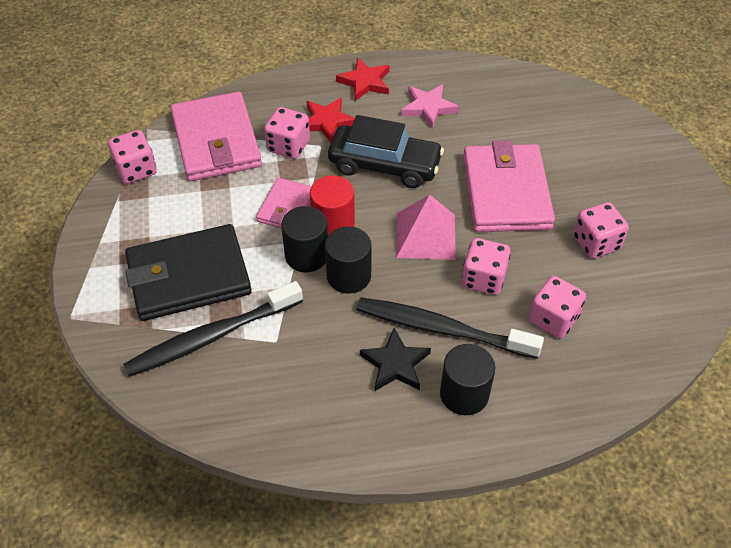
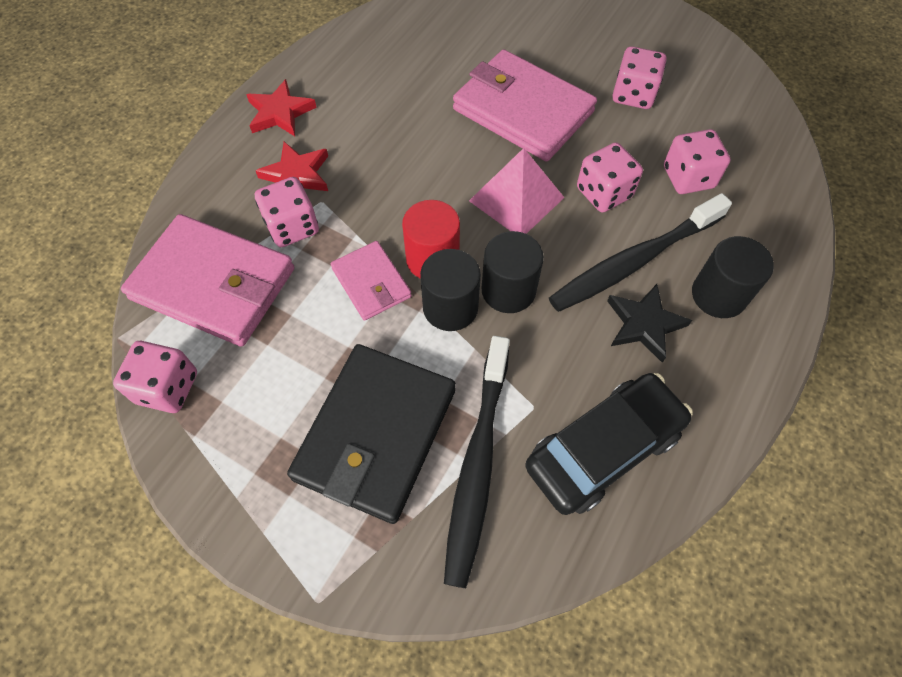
camera: 50 degrees left, 10 degrees up
(384, 165) = (401, 170): black car -> black car (603, 449)
(428, 107) = (366, 92): pink star -> none

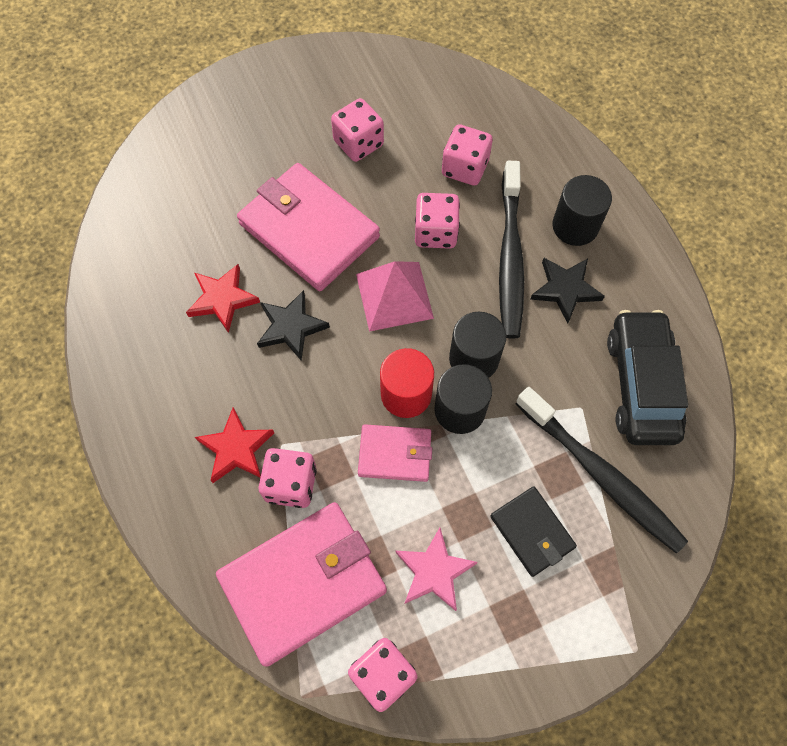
camera: 55 degrees left, 5 degrees up
(280, 113) = (149, 421): red star -> red star (222, 299)
(284, 374) = (434, 571): none -> pink star
(375, 434) = (532, 532): black wallet -> black wallet, size x0.54
(427, 148) = (291, 327): none -> black star
(523, 110) = (309, 230): pink wallet -> pink wallet turned 60 degrees clockwise

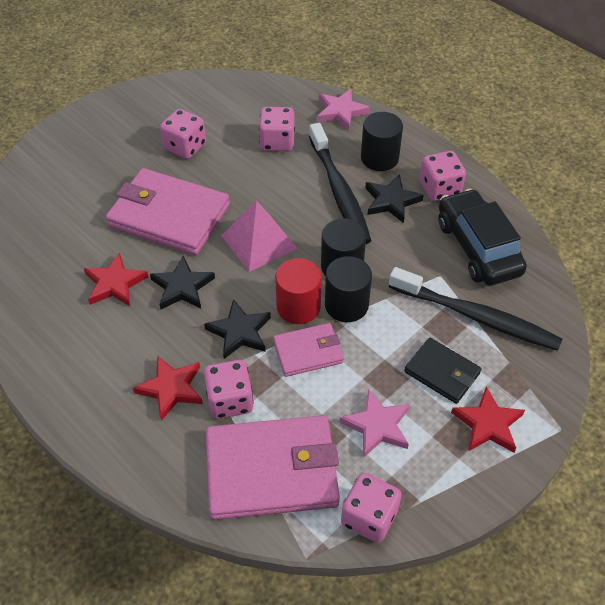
camera: 20 degrees left, 15 degrees down
(303, 583) = (272, 471): pink wallet -> pink wallet turned 45 degrees clockwise
(331, 404) = (239, 332): none -> black star
(435, 232) = (273, 190): pink dice -> pink dice (439, 189)
(555, 147) = (341, 112): none -> pink star
(556, 614) = (488, 424): none -> red star

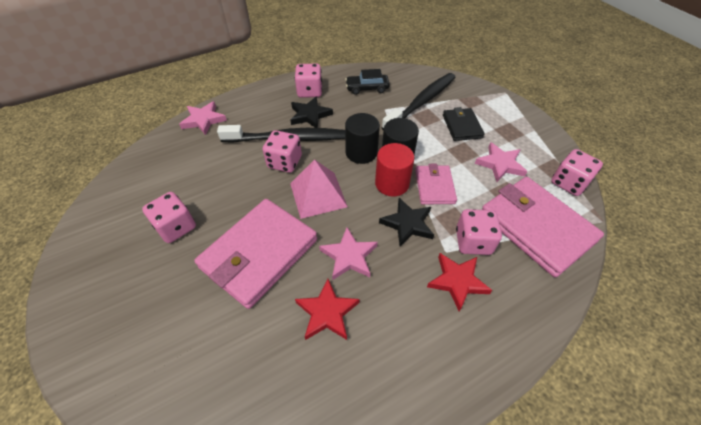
camera: 75 degrees left, 0 degrees up
(182, 287) = (349, 256): black star -> pink star
(272, 471) = (536, 227): pink wallet -> pink wallet turned 45 degrees counterclockwise
(277, 142) = (212, 162): pink dice -> pink dice (284, 162)
(379, 158) = (265, 111): black cylinder -> none
(442, 372) = (462, 126): black wallet -> black wallet turned 60 degrees counterclockwise
(477, 247) = (367, 88): black car -> black car, size x0.57
(488, 424) = (501, 117): red star -> none

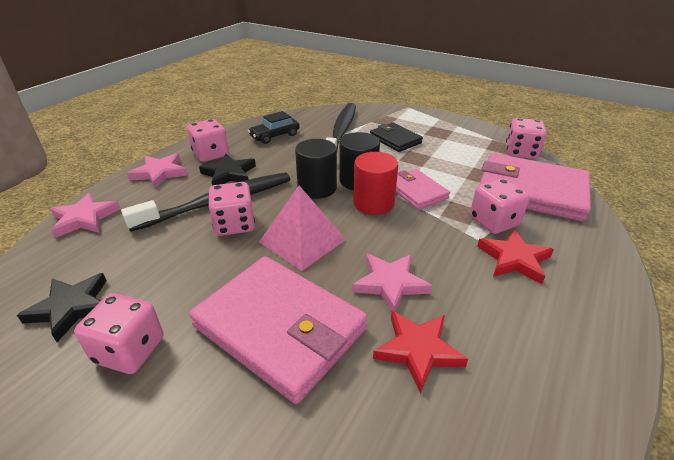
camera: 30 degrees left, 15 degrees down
(259, 253) = (279, 328): pink wallet -> pink wallet turned 60 degrees counterclockwise
(407, 224) = (421, 230): black star -> black star (71, 308)
(500, 164) = (455, 156): pink star -> pink star (160, 173)

